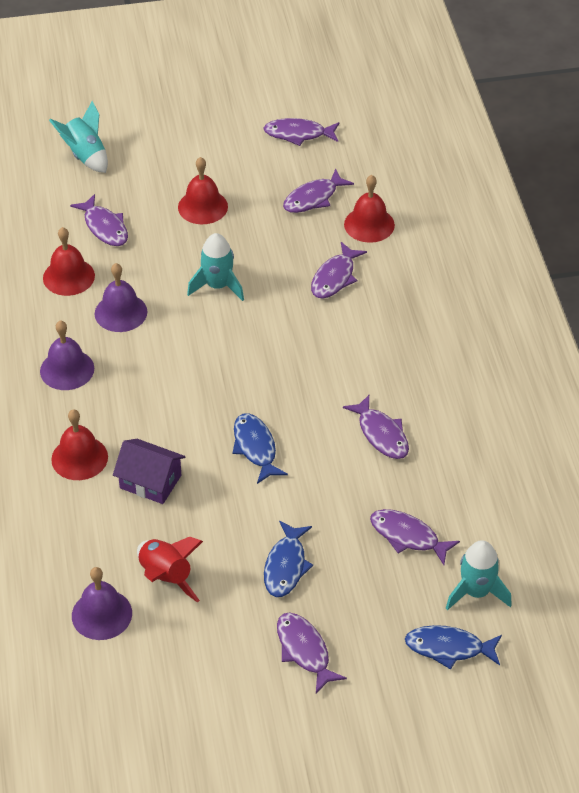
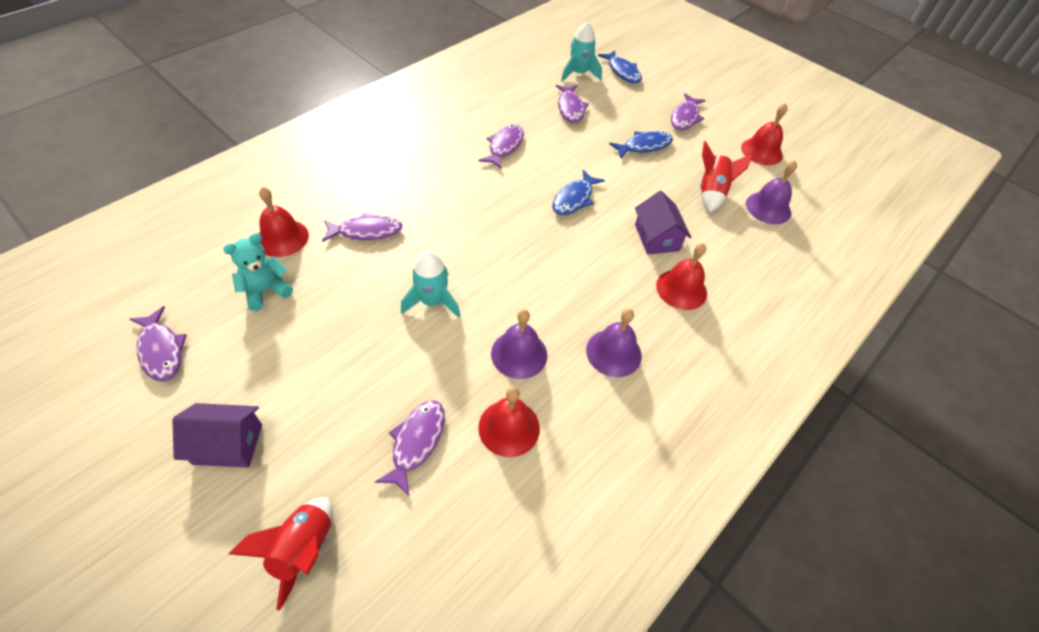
camera: 130 degrees left, 5 degrees up
(85, 156) = (303, 549): turquoise rocket -> red rocket
(189, 145) = (228, 444): none -> purple house
(203, 206) = (329, 371): red bell -> red bell (761, 151)
(313, 198) = (266, 291): purple fish -> turquoise teddy bear

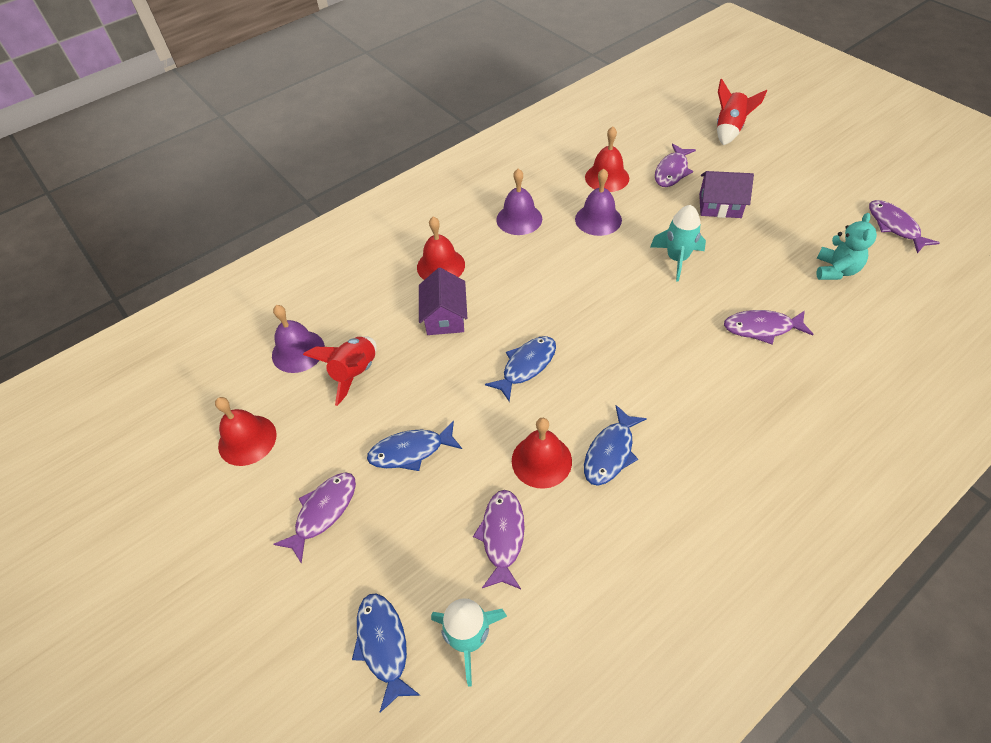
camera: 165 degrees left, 0 degrees up
(228, 444) = (803, 173): purple house -> purple house (720, 206)
(266, 291) = (835, 270): turquoise teddy bear -> turquoise teddy bear turned 45 degrees counterclockwise
(282, 238) = (849, 322): red bell -> red bell (541, 460)
(504, 146) = (610, 452): purple fish -> blue fish

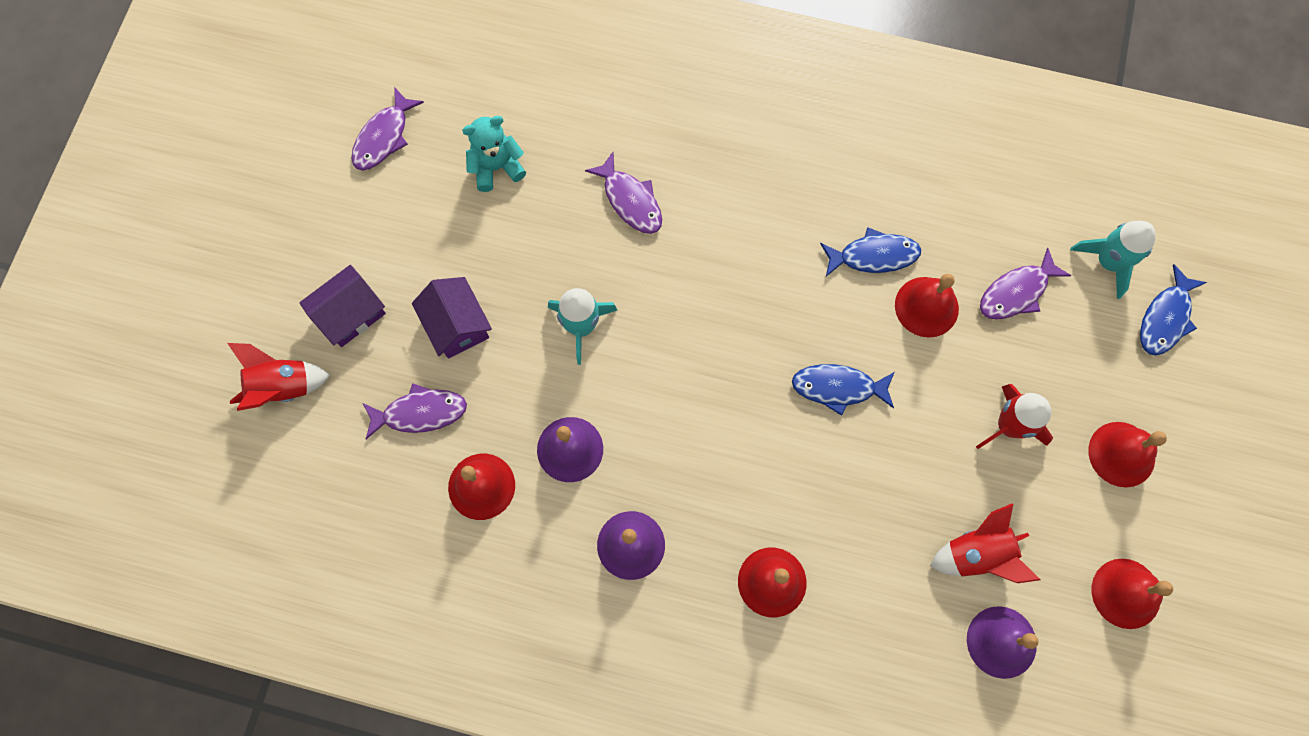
camera: 130 degrees left, 20 degrees up
(323, 512) = (1121, 454): purple fish -> red bell
(411, 451) = (1009, 425): blue fish -> red rocket
(445, 317) = (839, 517): purple house -> purple house (350, 314)

